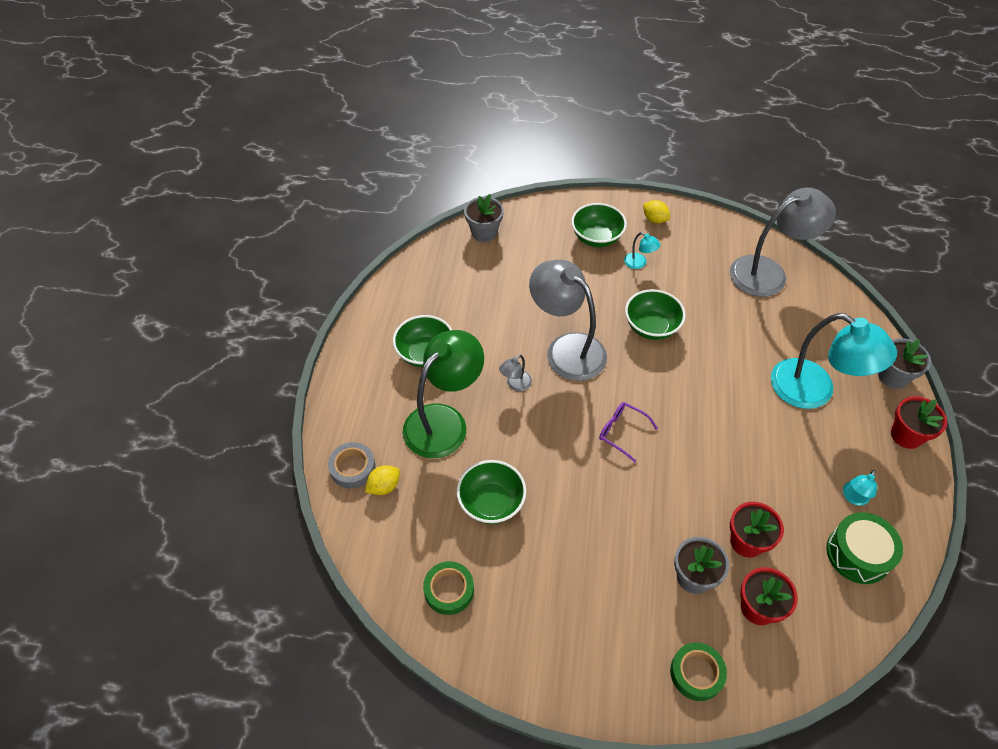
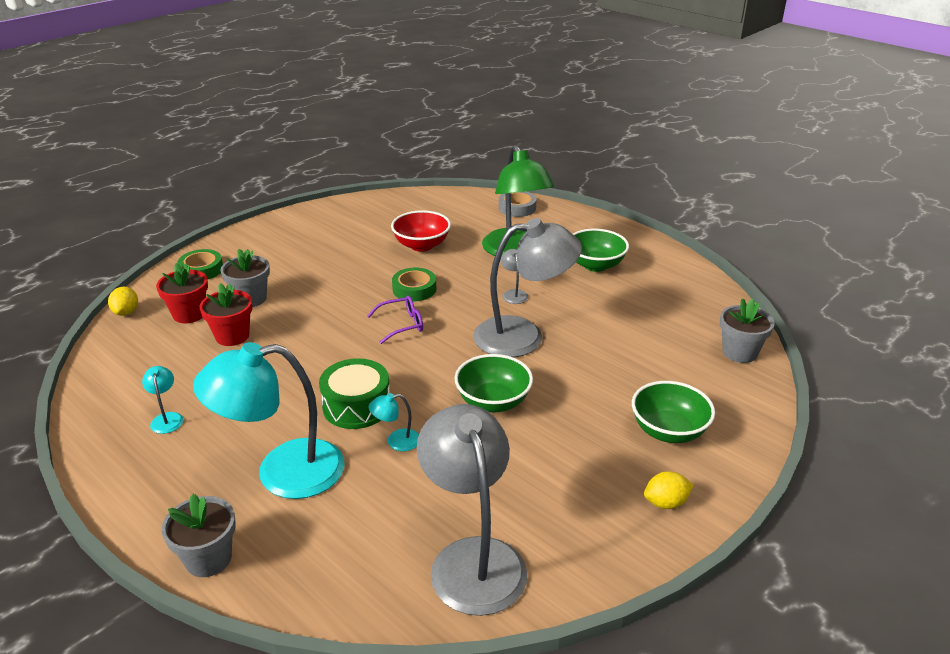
camera: 125 degrees right, 20 degrees down
(384, 486) = (487, 214): yellow lemon -> yellow lemon (126, 312)
(449, 590) = (384, 212): green tape -> green tape (414, 289)
(491, 503) = (421, 245): green bowl -> red bowl
(639, 263) = (595, 443): turquoise lamp -> turquoise lamp (396, 441)
(768, 272) = (472, 558): grey lamp -> grey lamp turned 150 degrees clockwise
(858, 554) = (134, 387): green drum -> green drum (356, 406)
(906, 435) = (149, 507): red flower pot -> none

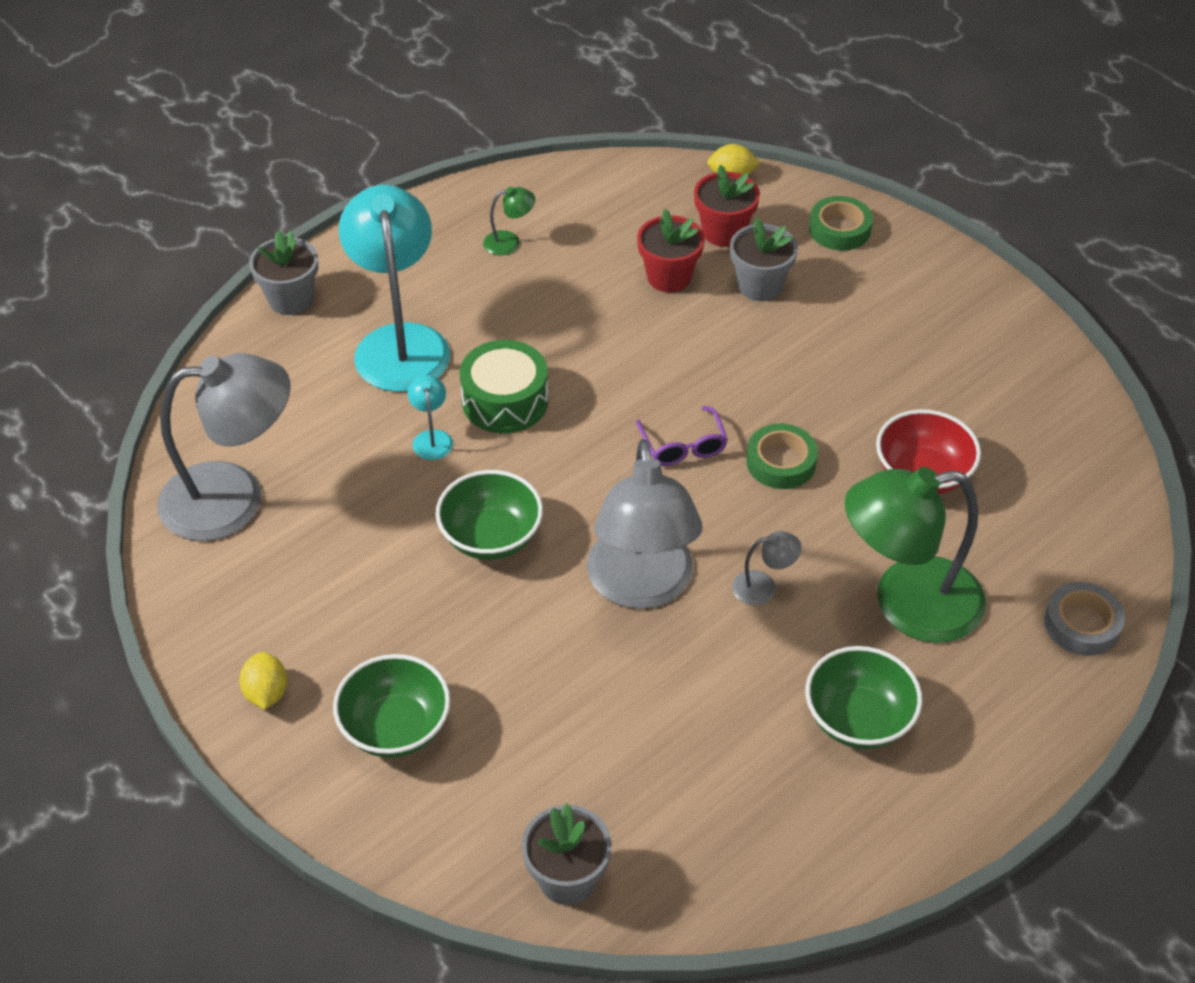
camera: 95 degrees right, 15 degrees up
(167, 418) = (509, 242): turquoise lamp -> green lamp

